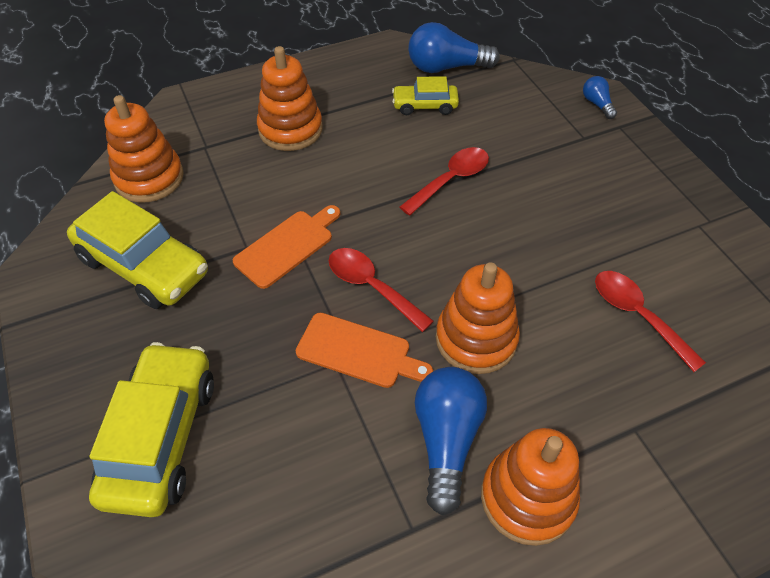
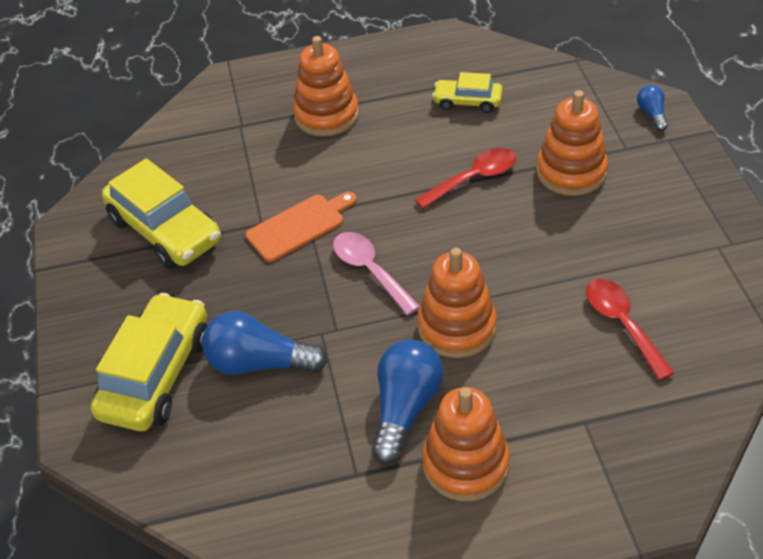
camera: 15 degrees right, 5 degrees down
(149, 178) = (183, 151): orange stacking toy -> orange stacking toy (571, 172)
(358, 352) = (344, 326): orange cutting board -> none
(371, 287) = (370, 270): red spoon -> pink spoon
(446, 67) = (501, 63): blue light bulb -> blue light bulb (259, 363)

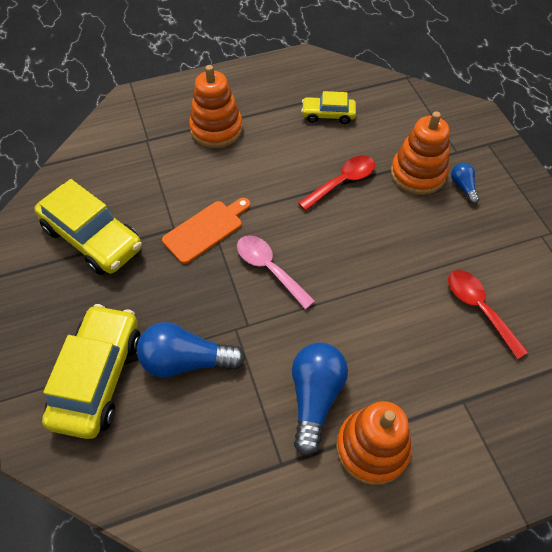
camera: 10 degrees left, 10 degrees up
(457, 327) = (347, 318): orange stacking toy -> none
(652, 114) = (472, 122): blue light bulb -> blue light bulb (463, 187)

